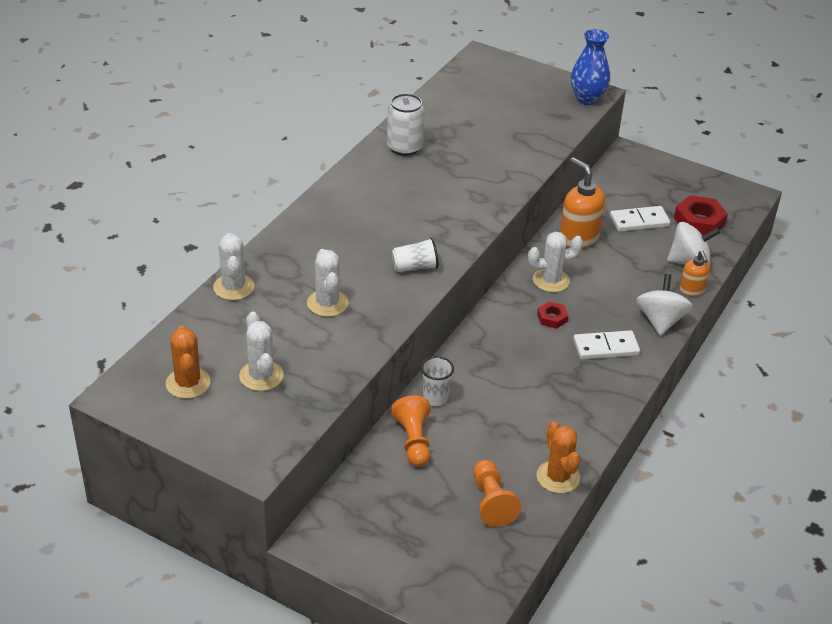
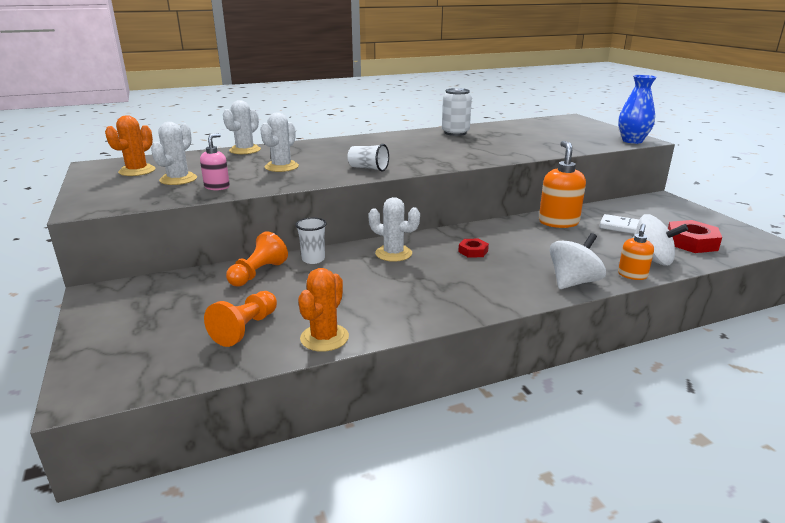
camera: 40 degrees right, 15 degrees down
(323, 369) = (217, 187): none -> pink soap dispenser
(551, 280) = (502, 234): white cactus -> white cactus (393, 253)
(606, 347) = (496, 280): white domino -> none

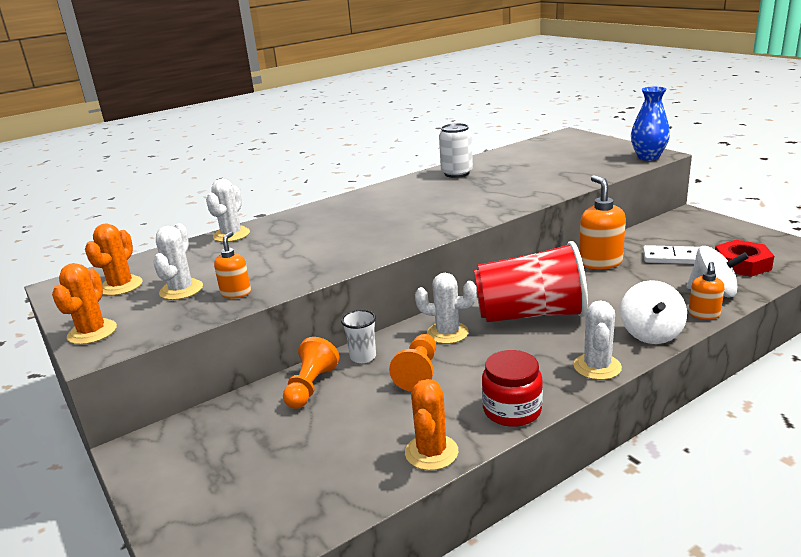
camera: 10 degrees left, 0 degrees up
(91, 196) = (92, 332): none -> orange cactus
(217, 187) = (236, 293): pink soap dispenser -> orange soap dispenser
(245, 328) = (338, 459): orange pawn -> orange pawn (418, 372)
(281, 167) = (292, 252): white cactus -> white cactus (597, 367)
(368, 168) = (392, 238): white cup -> none
(413, 319) = (512, 410): none -> red jar
(473, 251) = (530, 315): red nut -> red cup
(573, 282) = (651, 334): white spinning top -> white spinning top turned 150 degrees clockwise

